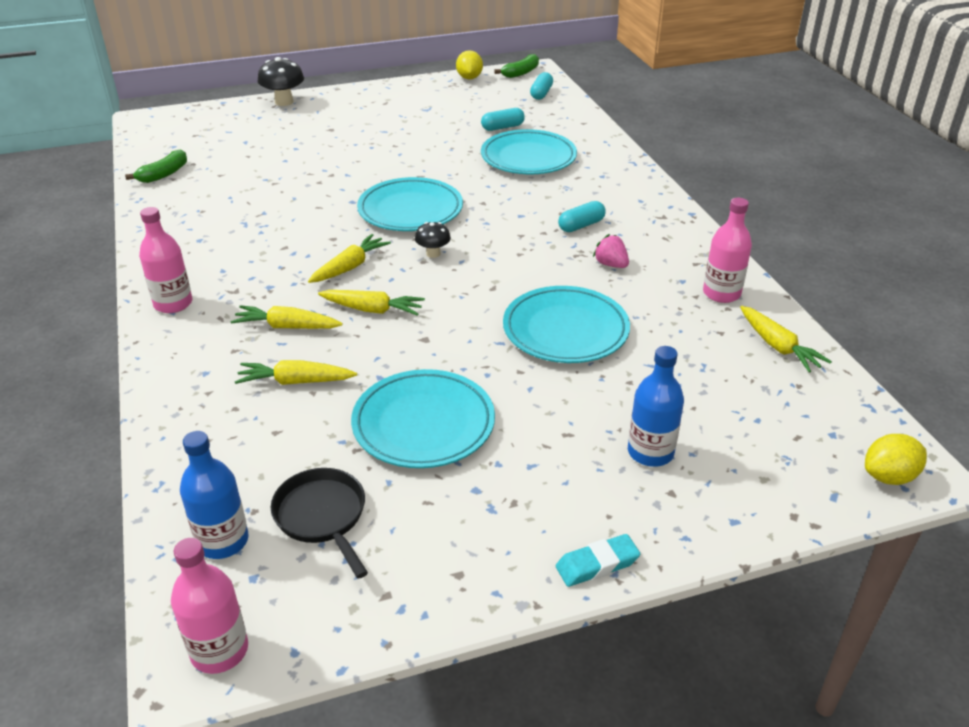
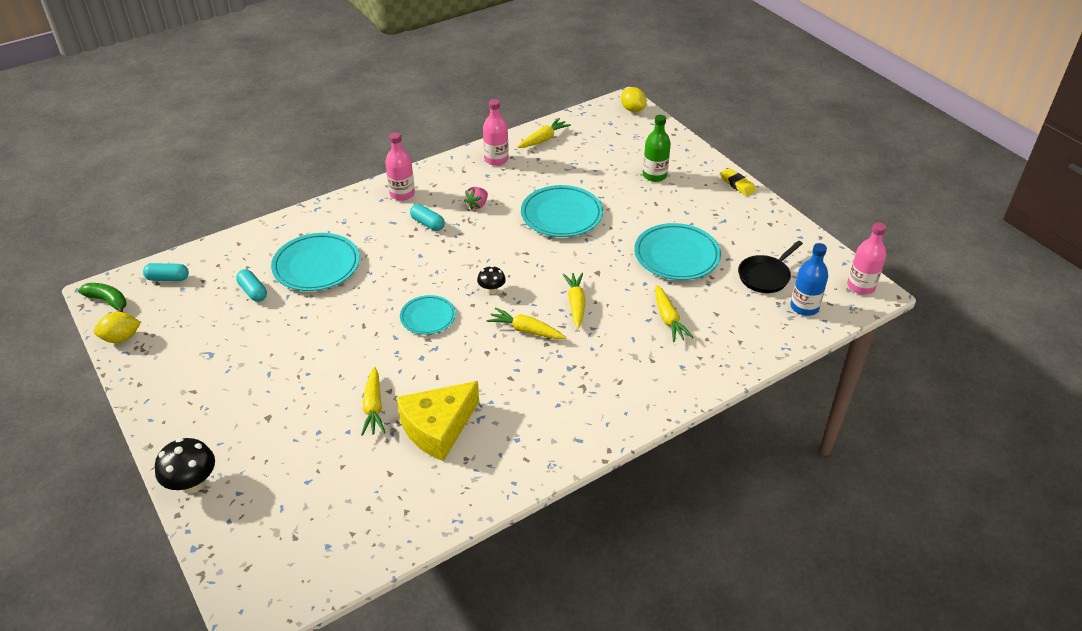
camera: 105 degrees left, 5 degrees up
(164, 174) = (398, 523): green banana -> none
(173, 303) = (614, 417): pink bottle -> pink bottle (402, 194)
(251, 201) = (437, 428): none -> yellow cheese
(286, 327) = (614, 342): yellow carrot -> yellow carrot (373, 407)
(410, 210) = (428, 317): turquoise plate -> turquoise plate, size x0.61
(597, 564) = (737, 184): turquoise eraser -> yellow eraser
(650, 452) = (654, 175): blue bottle -> green bottle

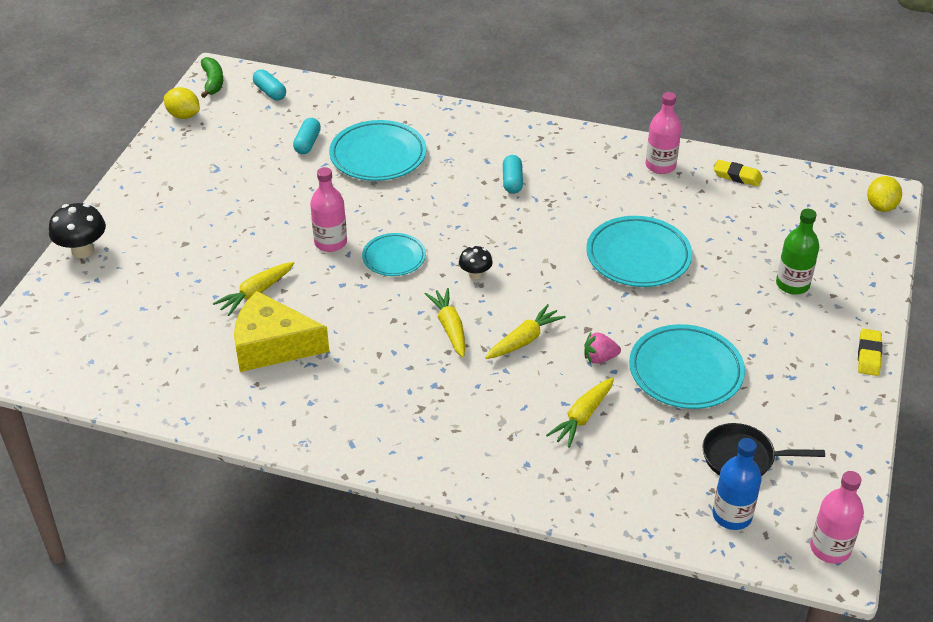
camera: 50 degrees right, 0 degrees up
(402, 194) = (531, 141): pink bottle -> pink bottle (330, 242)
(477, 205) = (578, 195): pink strawberry -> pink strawberry (599, 358)
(543, 139) = (737, 176): yellow carrot -> yellow eraser

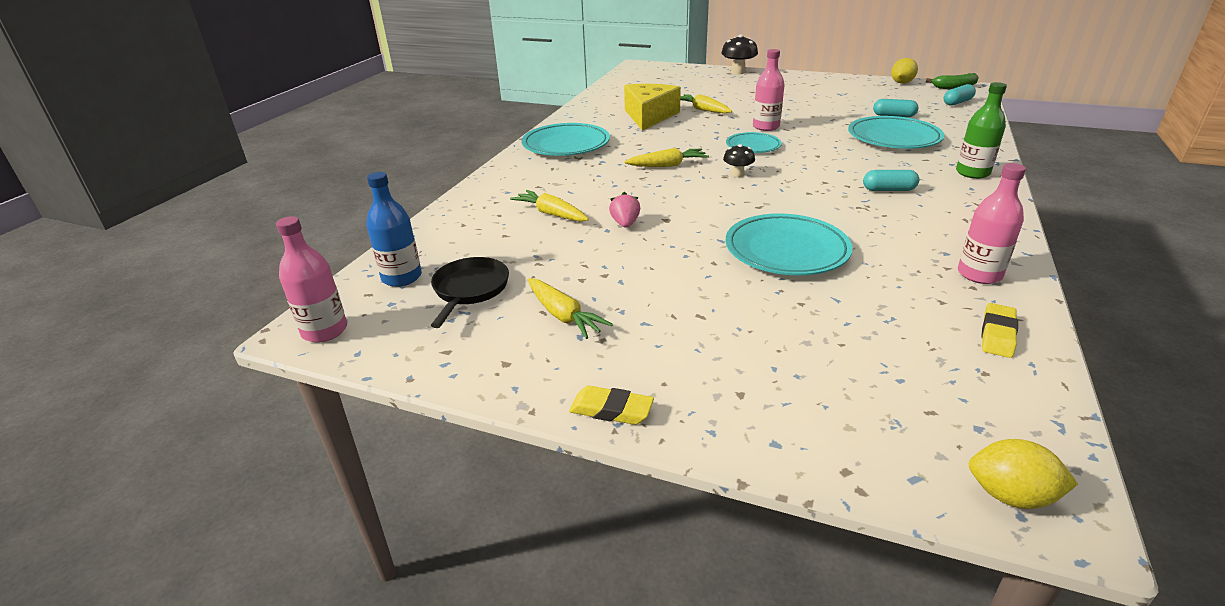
camera: 95 degrees right, 10 degrees down
(524, 340) = (652, 192): yellow carrot -> yellow carrot (564, 316)
(685, 371) = (600, 267): turquoise plate -> turquoise plate (566, 145)
(792, 284) = (757, 357): green bottle -> green bottle (972, 173)

